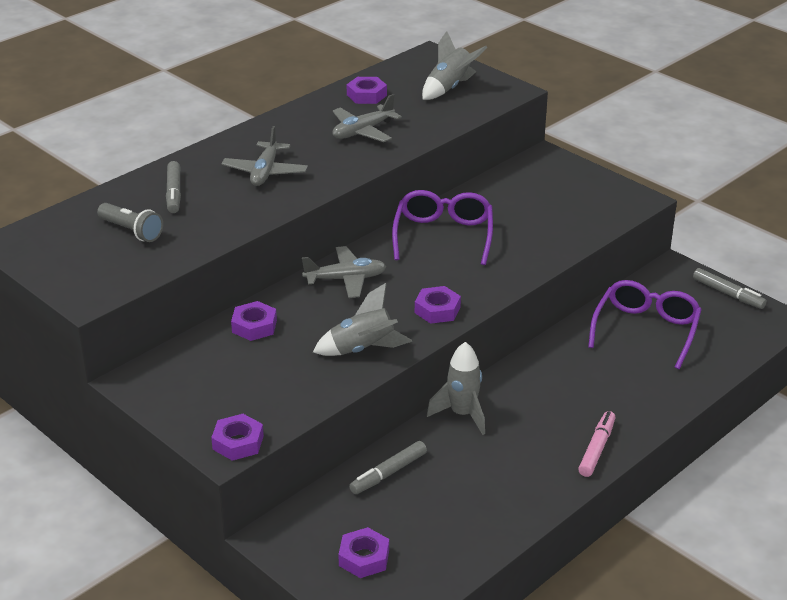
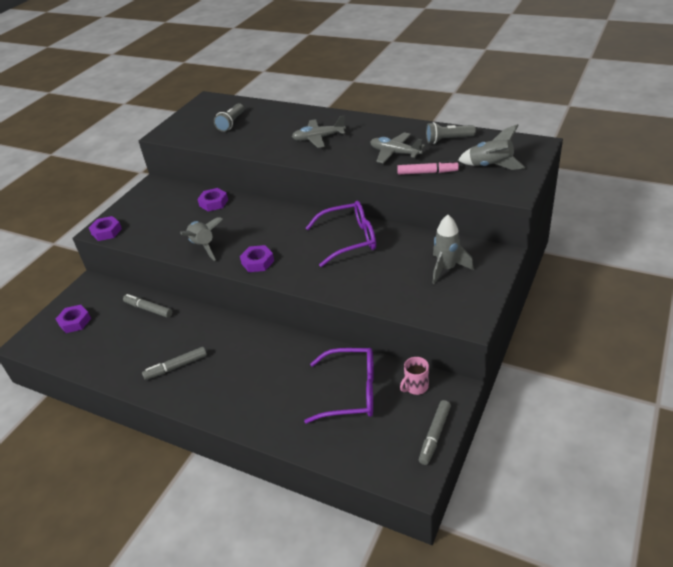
camera: 75 degrees right, 5 degrees up
(174, 193) = (277, 121): grey marker -> grey marker (176, 367)
(345, 279) = (276, 218): grey plane -> none
(366, 95) = (448, 140): purple nut -> grey flashlight
(462, 414) = (213, 323): grey rocket -> grey rocket (446, 269)
(597, 449) = (194, 397): pink marker -> pink marker (427, 173)
(658, 288) = (416, 387): none -> pink mug

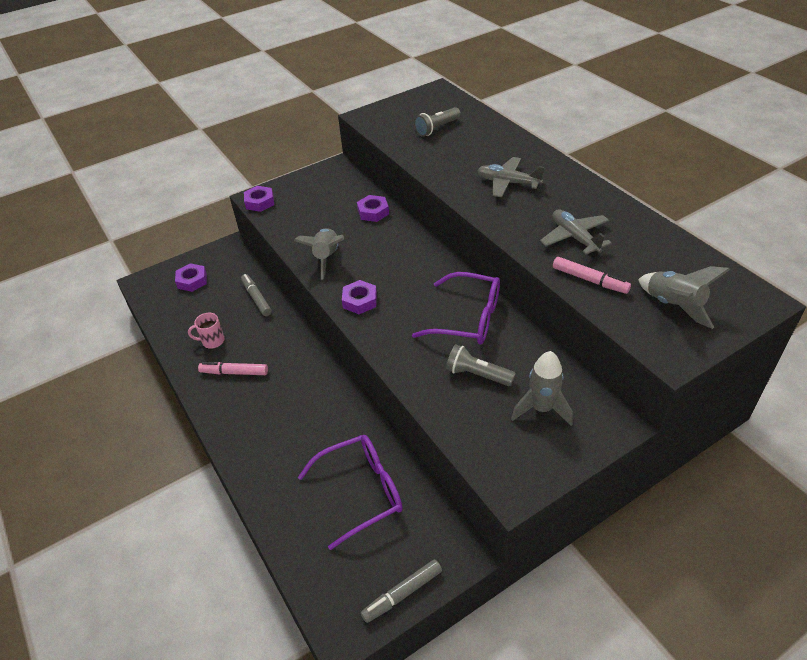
camera: 30 degrees right, 5 degrees up
(176, 367) = (234, 372): grey marker -> pink marker
(351, 392) = (361, 492): purple glasses -> purple glasses turned 60 degrees counterclockwise
(416, 387) = (427, 525): pink mug -> pink mug (212, 341)
(448, 140) = (652, 246): grey flashlight -> grey flashlight (477, 375)

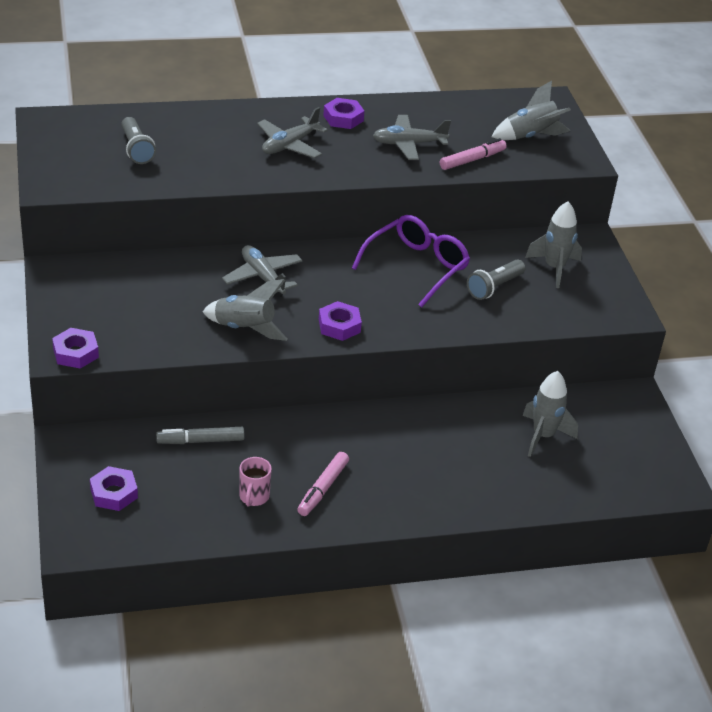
camera: 75 degrees left, 5 degrees down
(361, 492) = (543, 436): purple glasses -> grey rocket
(373, 212) = (185, 270): purple nut -> purple nut (343, 118)
(391, 246) = (263, 277): none -> grey plane
(402, 594) = (659, 442): grey marker -> none

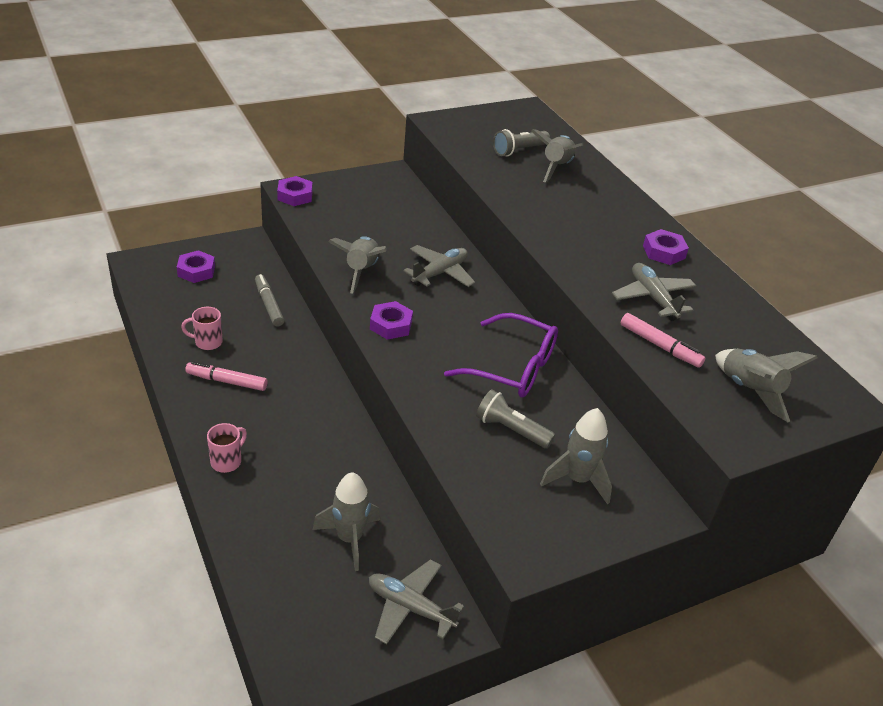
camera: 75 degrees right, 0 degrees up
(179, 135) = (556, 168): none -> grey rocket
(290, 145) = (589, 225): grey plane -> grey plane (410, 607)
(438, 501) = (227, 461): none -> pink mug

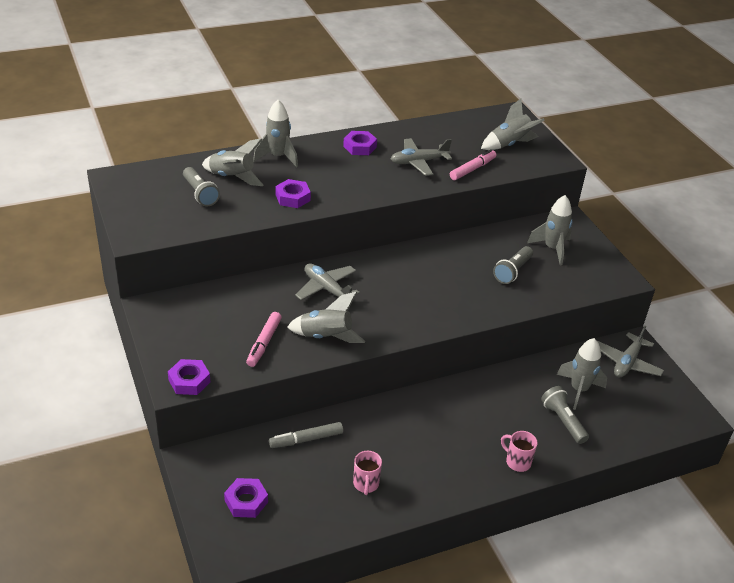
camera: 85 degrees left, 0 degrees up
(227, 381) = (420, 466): pink marker -> pink marker (264, 343)
(292, 513) = (563, 421): none -> grey flashlight
(391, 325) = (402, 323): purple nut -> purple nut (292, 197)
(512, 367) = (446, 263): purple glasses -> none
(610, 195) = (278, 157): none -> grey rocket

